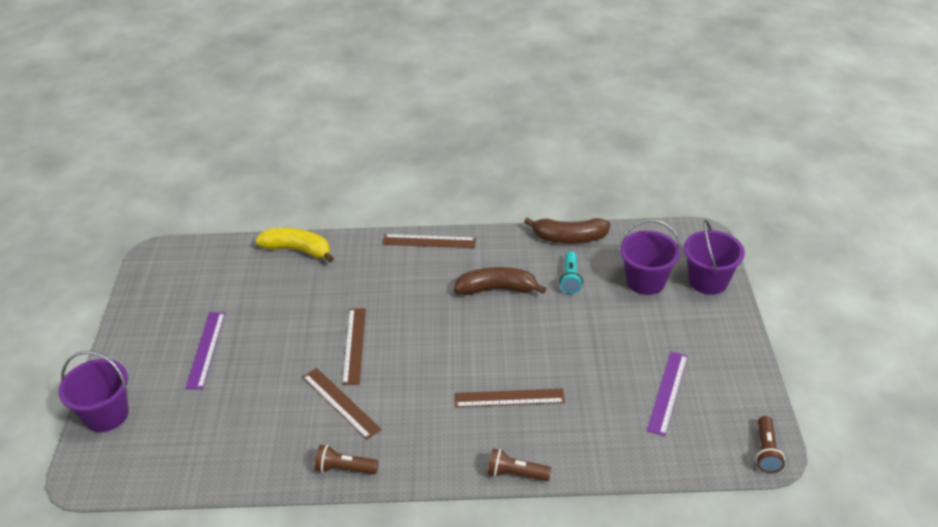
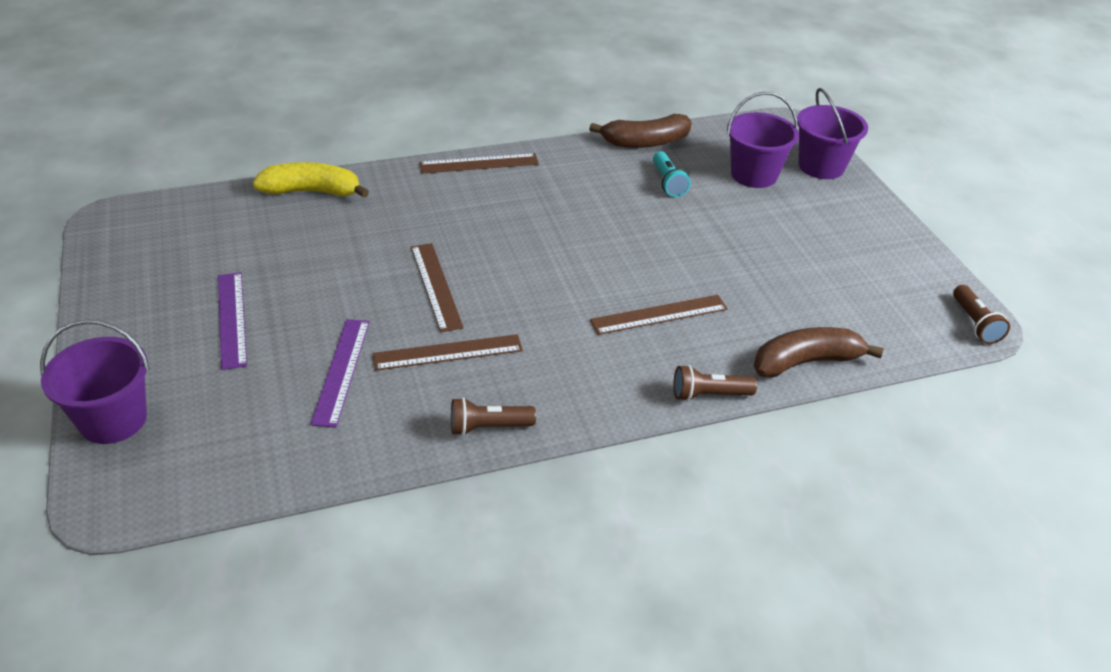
camera: 20 degrees left, 0 degrees up
(340, 403) = (448, 352): brown ruler -> brown ruler turned 45 degrees counterclockwise
(497, 289) = (587, 203): brown banana -> brown banana (806, 362)
(668, 392) = (838, 281): purple ruler -> purple ruler (342, 371)

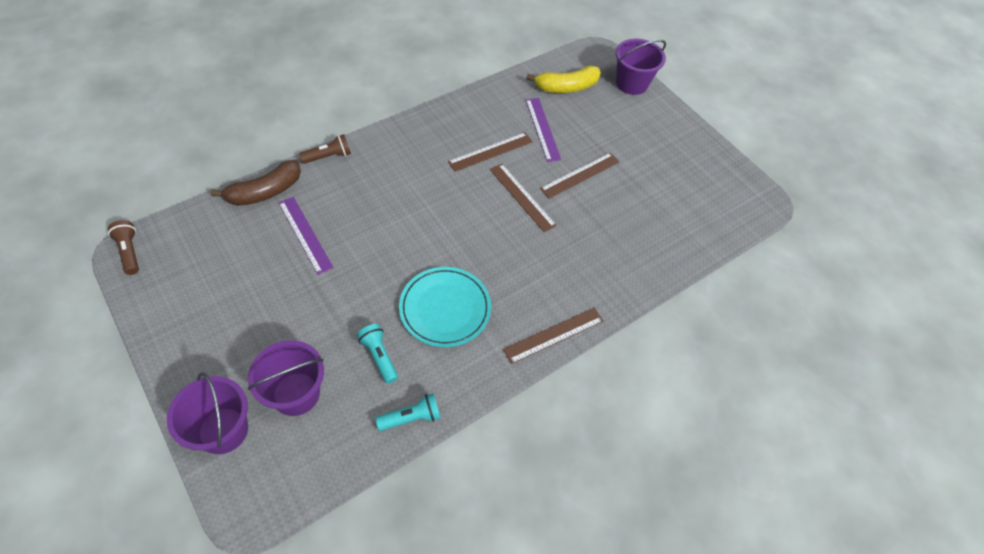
camera: 160 degrees right, 15 degrees up
(232, 319) = (624, 147): purple ruler -> purple ruler (305, 234)
(312, 191) = (660, 263): yellow banana -> yellow banana (566, 87)
(488, 427) = (449, 114): brown flashlight -> none
(587, 203) = (445, 308): none -> turquoise plate
(645, 142) = (411, 417): brown banana -> turquoise flashlight
(659, 315) = (366, 207): brown ruler -> brown ruler (580, 175)

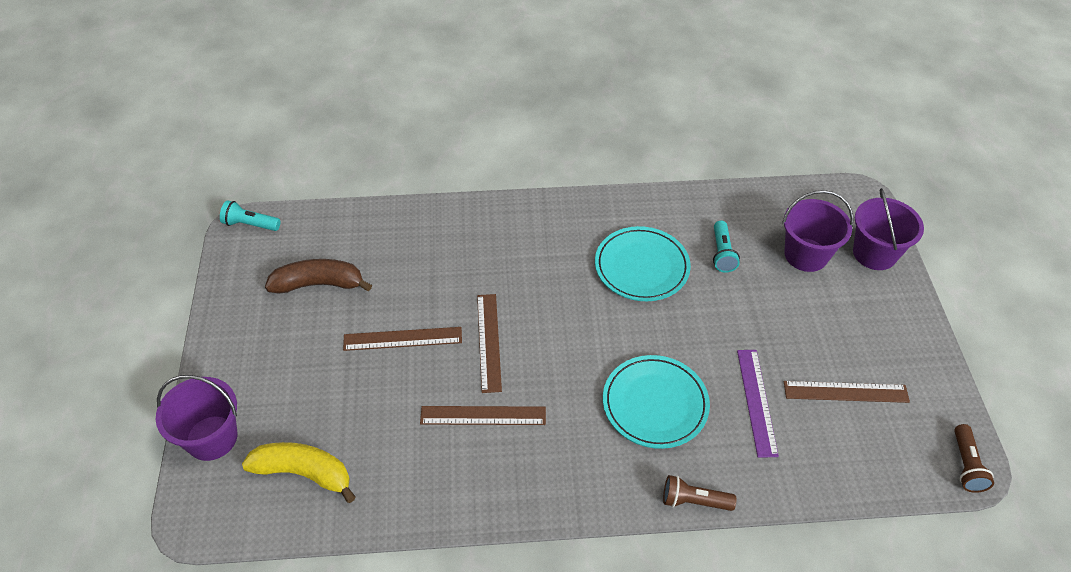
camera: 145 degrees left, 5 degrees down
(265, 192) = (791, 481): brown banana -> brown banana (319, 284)
(380, 203) = (655, 404): none -> turquoise plate
(411, 417) = (713, 201): turquoise flashlight -> turquoise flashlight (250, 224)
(542, 129) = (393, 420): purple ruler -> none
(554, 335) = (556, 207): brown ruler -> brown ruler (845, 391)

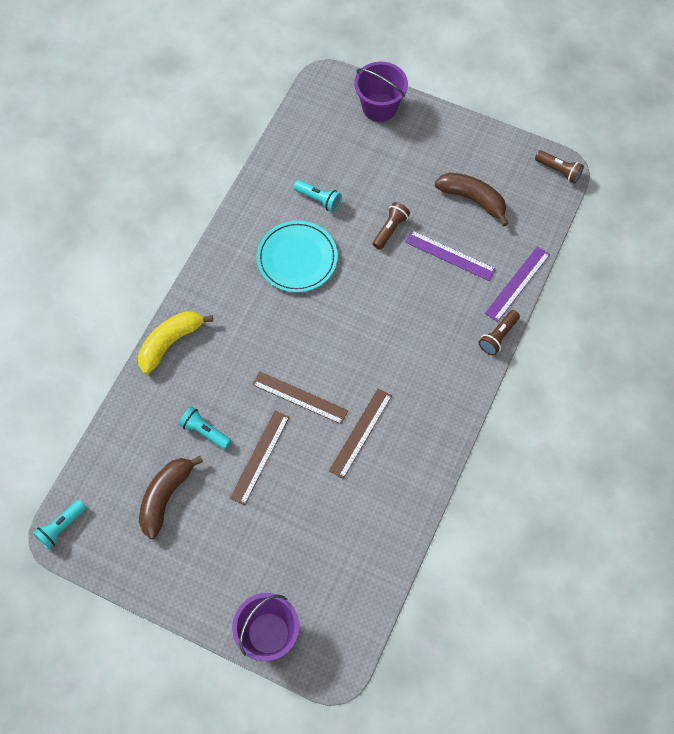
camera: 60 degrees left, 15 degrees up
(304, 473) = (338, 576): yellow banana -> yellow banana (170, 342)
(404, 282) = (205, 431): none -> turquoise flashlight
(655, 404) = (416, 317): turquoise plate -> none
(740, 330) = (390, 229): none -> brown flashlight
(778, 490) = (517, 283): none -> purple ruler
(806, 255) = (354, 149): purple bucket -> none
(845, 391) = (473, 199): brown ruler -> brown banana

